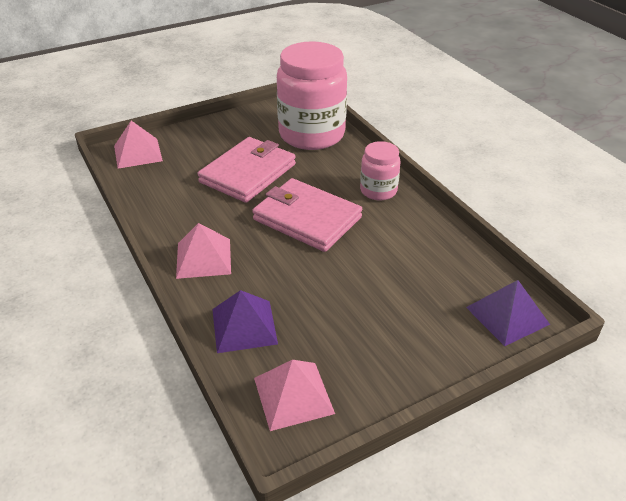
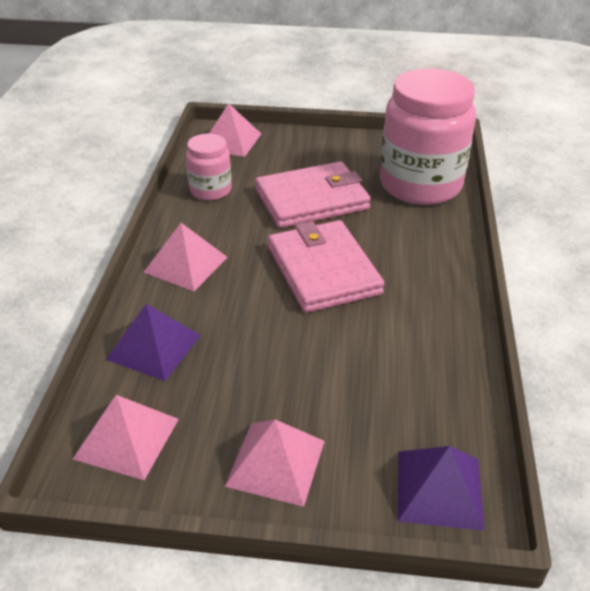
camera: 35 degrees right, 0 degrees up
(378, 190) = (433, 274): pink jar -> pink jar (210, 190)
(405, 354) = (275, 462): none -> pink pyramid

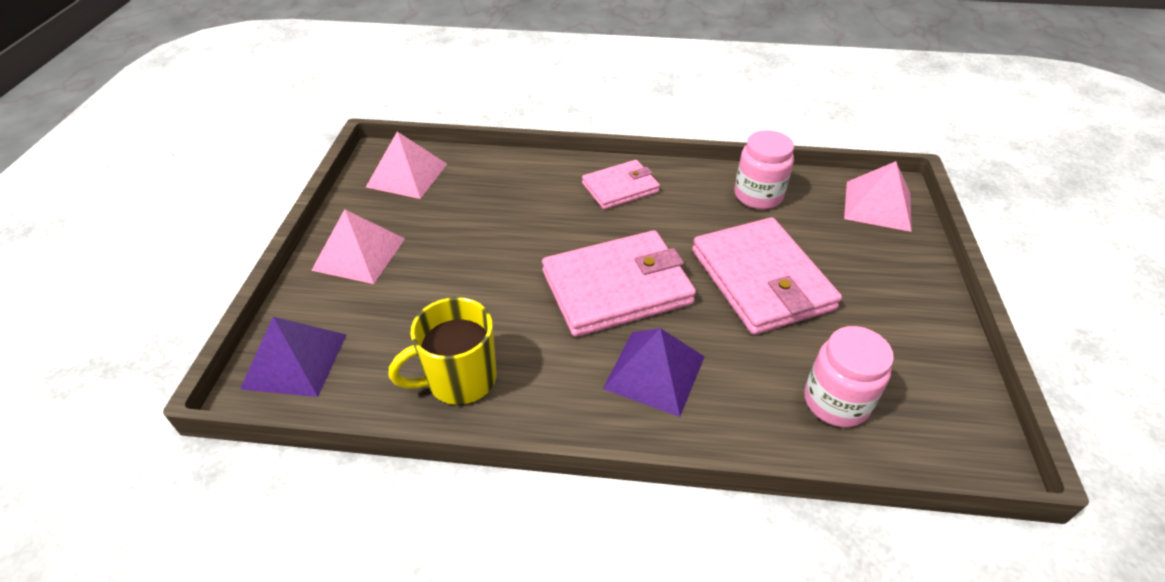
camera: 90 degrees right, 5 degrees up
(154, 347) = (505, 179): purple pyramid -> purple pyramid (654, 372)
(186, 264) = (620, 188): pink pyramid -> pink wallet
(420, 185) = (836, 402): pink jar -> pink jar, size x0.50
(438, 360) = (459, 379): none -> yellow mug

